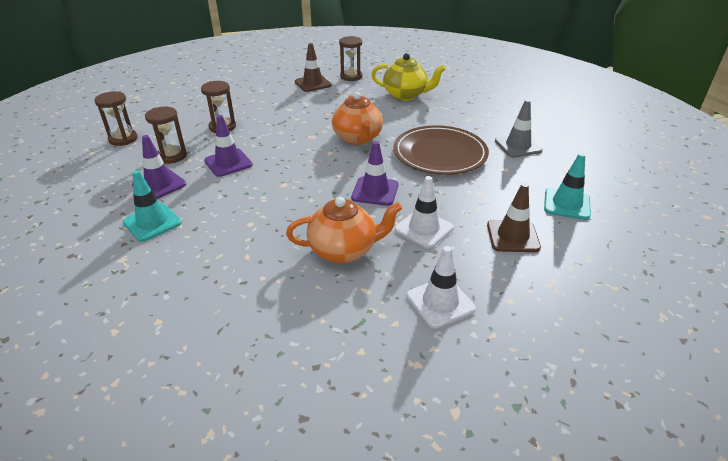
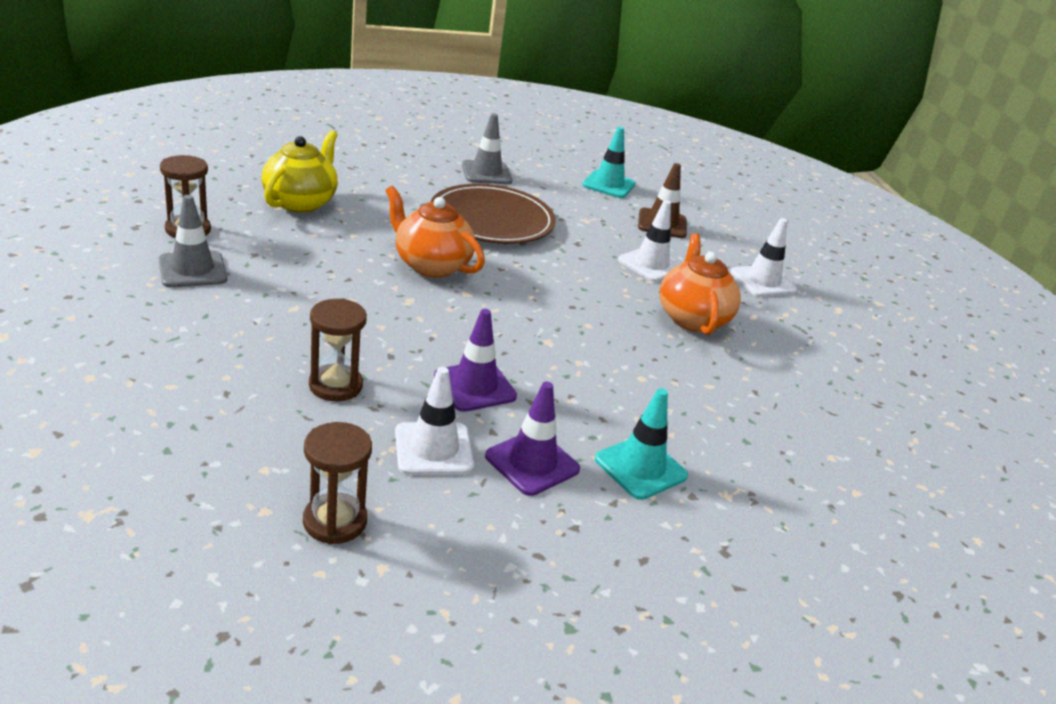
camera: 90 degrees left, 5 degrees down
(172, 156) = (433, 449): brown hourglass -> white traffic cone
(313, 83) = (192, 270): brown traffic cone -> grey traffic cone
(357, 138) = (431, 265): orange teapot -> orange teapot turned 135 degrees counterclockwise
(375, 191) = (574, 278): purple traffic cone -> none

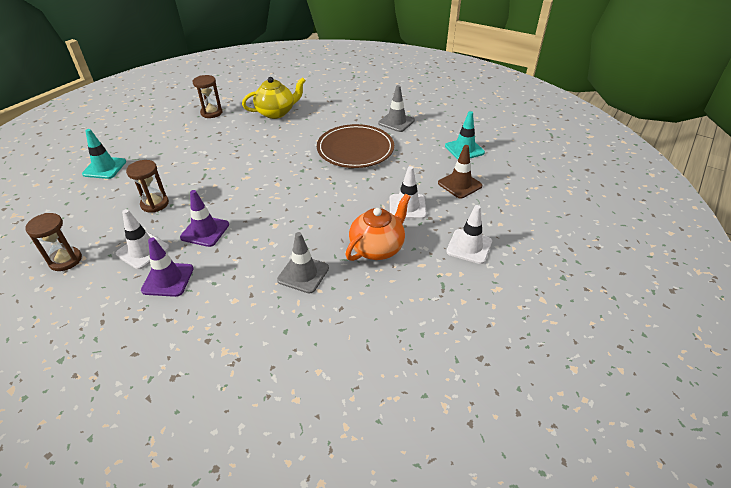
camera: 50 degrees right, 10 degrees up
(192, 270) = (186, 131): grey traffic cone -> grey traffic cone (303, 274)
(431, 265) = (284, 163): orange teapot -> none
(640, 467) = (208, 311): turquoise traffic cone -> turquoise traffic cone (104, 168)

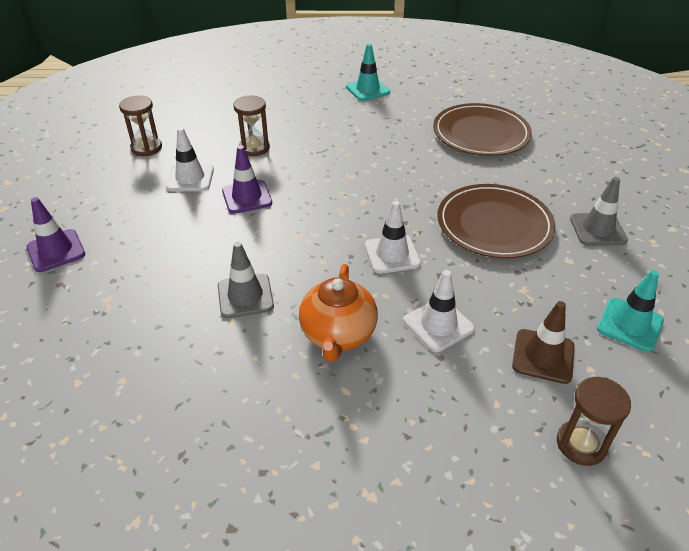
camera: 55 degrees right, 0 degrees up
(104, 168) = (272, 95): turquoise traffic cone -> turquoise traffic cone (367, 90)
(168, 279) = (167, 213): purple traffic cone -> purple traffic cone (56, 251)
(211, 113) = (423, 97): brown hourglass -> brown hourglass (581, 444)
(276, 113) = (481, 133): yellow teapot -> brown plate
(377, 248) = (338, 335): orange teapot -> orange teapot turned 90 degrees clockwise
(469, 246) = (424, 425): white traffic cone -> white traffic cone (392, 254)

